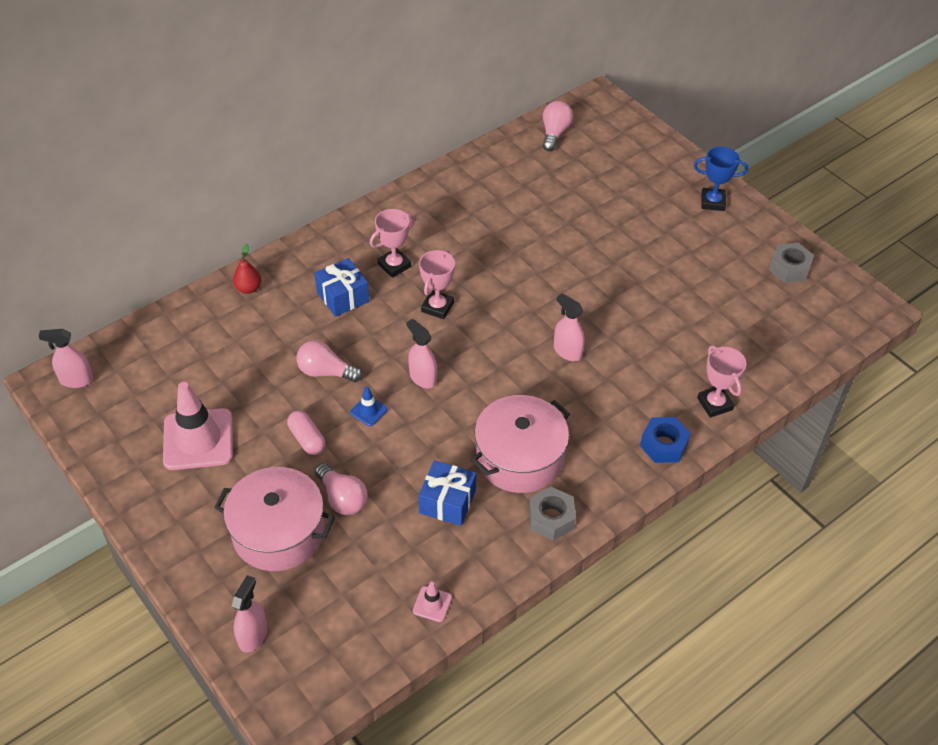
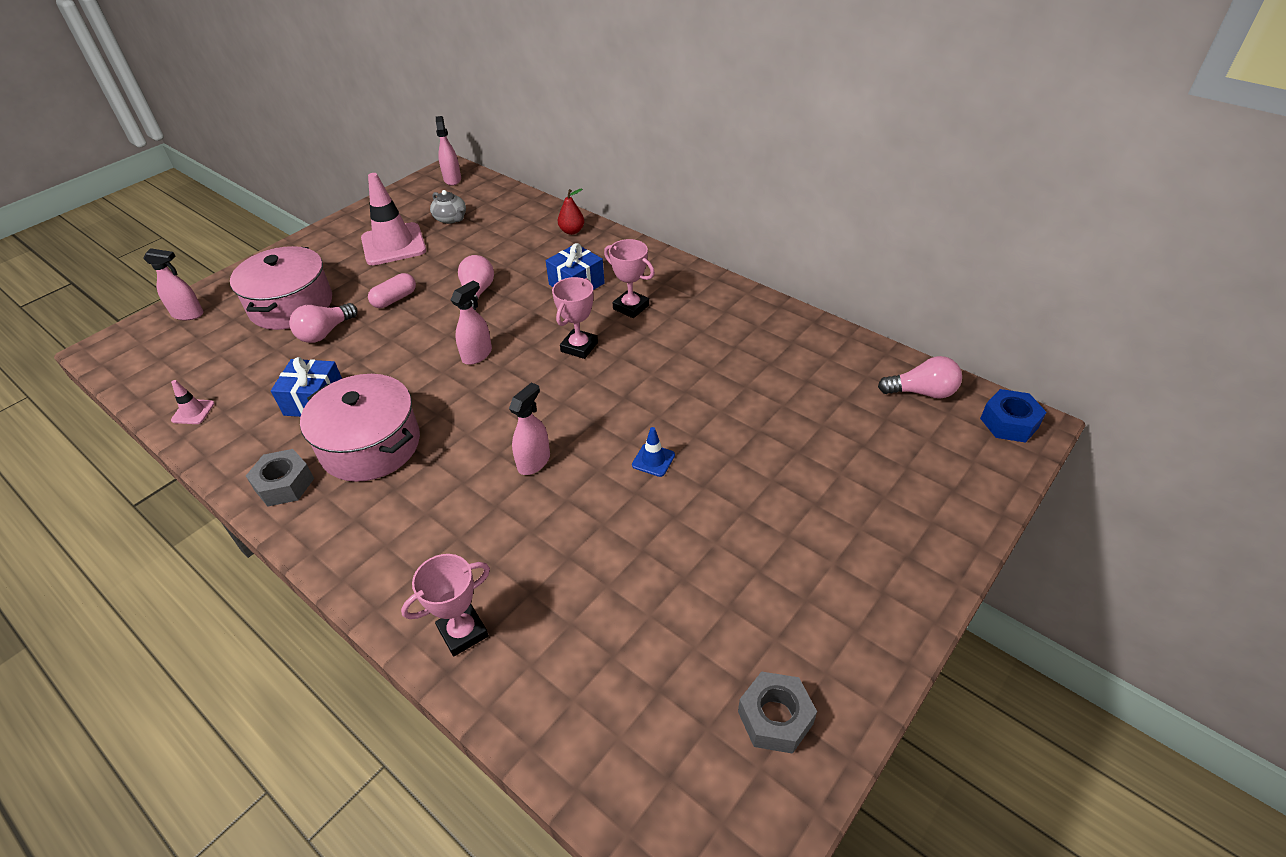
camera: 80 degrees right, 5 degrees down
(169, 386) = (451, 219): none -> grey teapot
(368, 411) = (430, 328): blue traffic cone -> blue traffic cone (653, 460)
(437, 307) = (579, 347): pink trophy -> pink trophy turned 75 degrees counterclockwise
(663, 445) = (388, 579): blue nut -> blue nut (1009, 423)
(712, 202) = (882, 588): blue trophy -> none

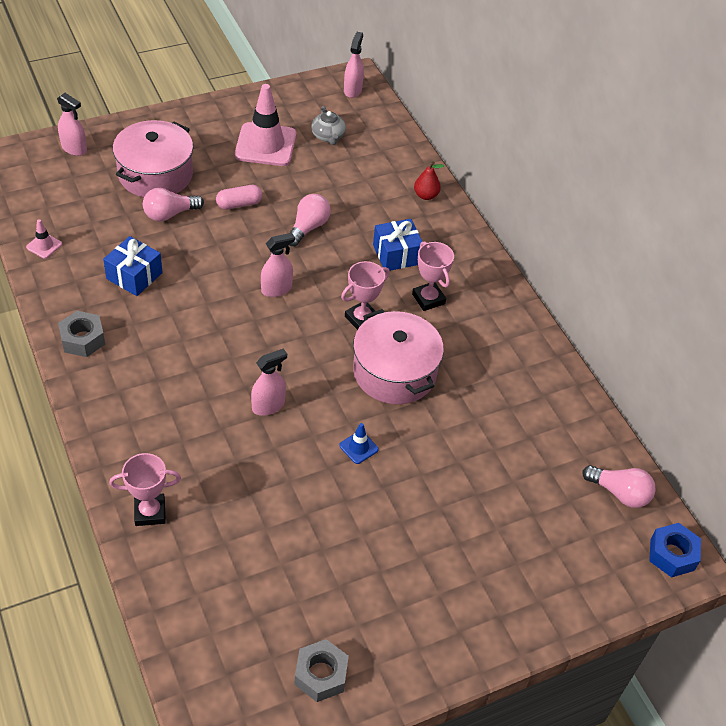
camera: 20 degrees right, 5 degrees up
(370, 445) = (157, 335): pink pot -> pink pot (394, 372)

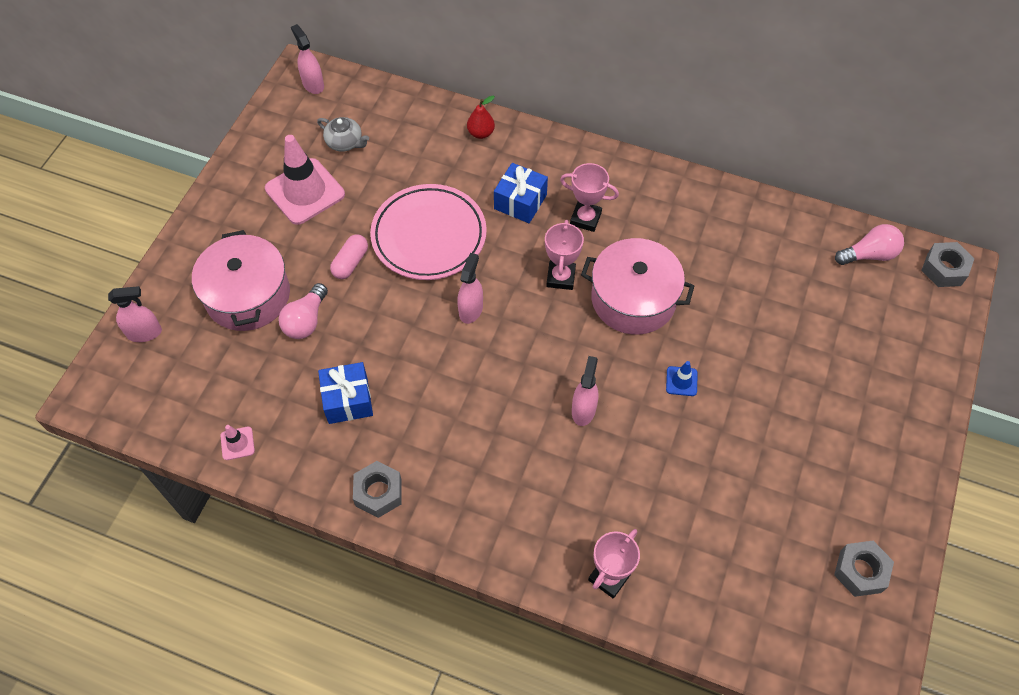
camera: 40 degrees left, 10 degrees up
(308, 227) = (429, 236): pink light bulb -> pink plate
(672, 554) = (944, 269): blue nut -> grey nut

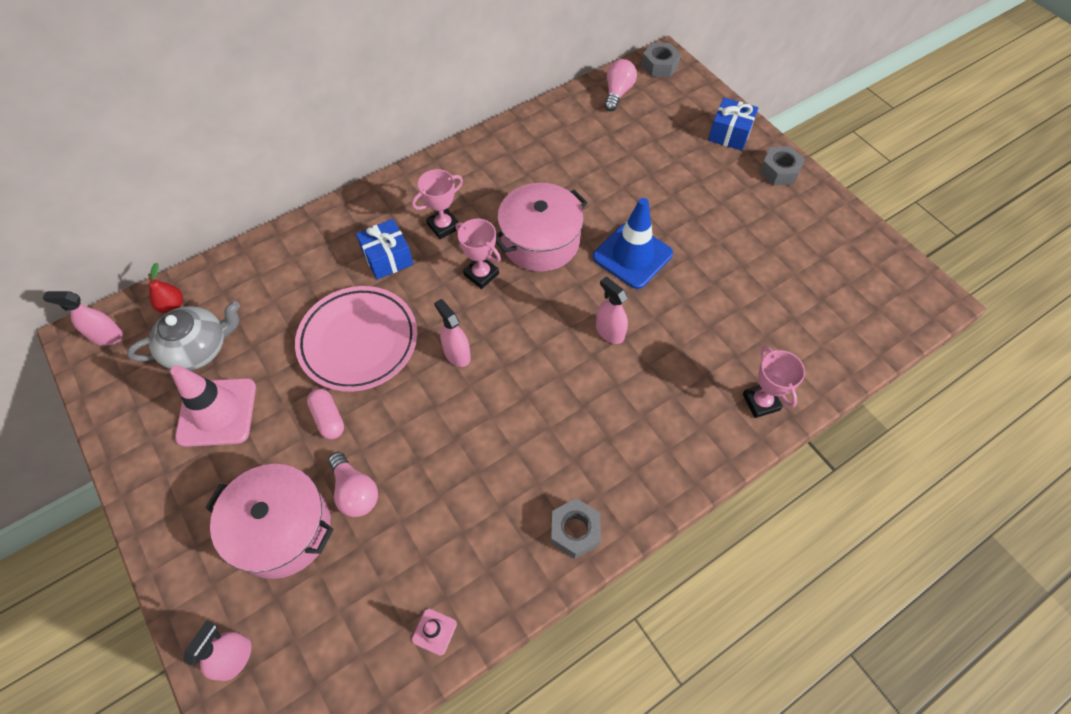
camera: 55 degrees left, 0 degrees up
(345, 142) = (198, 348): grey teapot -> grey teapot, size x1.63
(348, 400) = (465, 503): blue gift -> blue gift (729, 134)
(481, 133) = (295, 244): red pear -> red pear (172, 306)
(681, 381) = (632, 255): blue traffic cone -> blue traffic cone, size x2.27
(860, 571) = (847, 249): grey nut -> grey nut (779, 171)

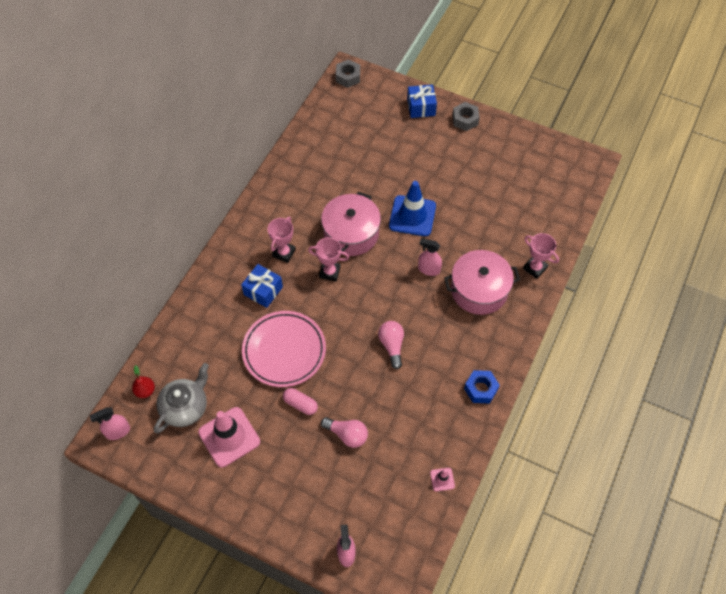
camera: 30 degrees left, 0 degrees up
(282, 529) = (320, 477): pink pot -> pink pot (479, 290)
(457, 354) = (349, 327): pink spray bottle -> none
(574, 531) = (480, 389): grey nut -> blue nut
(617, 93) = (333, 109): pink light bulb -> pink light bulb (392, 345)

